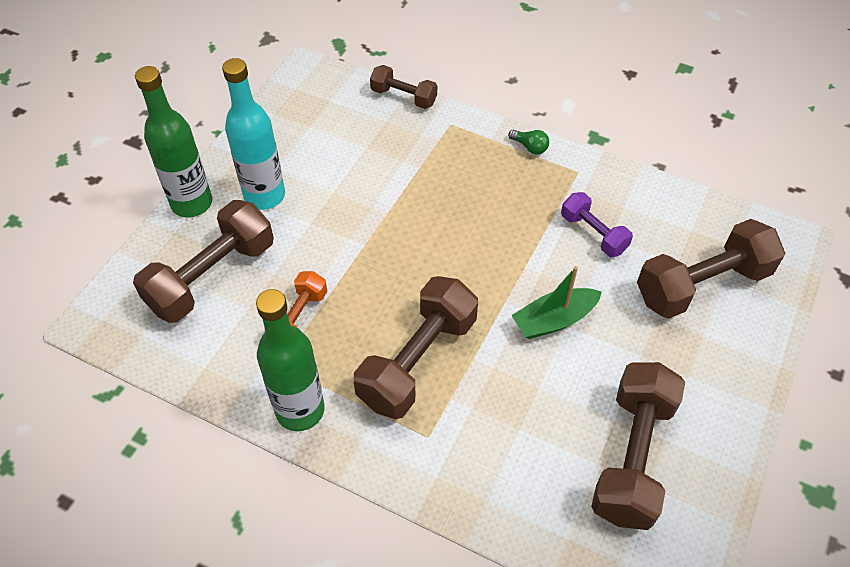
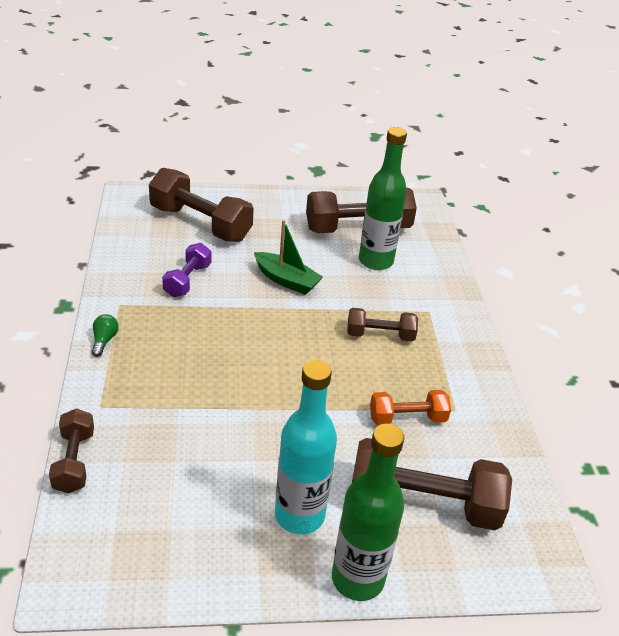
camera: 125 degrees left, 15 degrees down
(300, 410) = (476, 381): green bottle -> green bottle (375, 261)
(417, 361) = (380, 335): brown dumbbell -> brown dumbbell, size x0.56

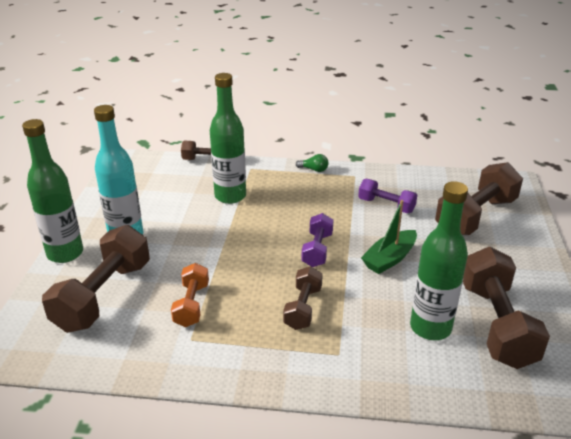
camera: 105 degrees right, 5 degrees down
(181, 418) = (230, 196): none -> green bottle
(284, 330) = (317, 250): none -> purple dumbbell

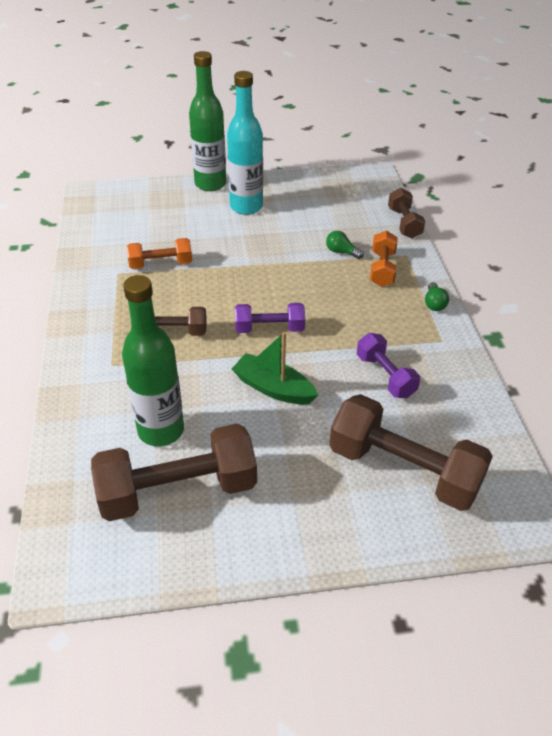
camera: 75 degrees right, 10 degrees up
(103, 296) = (161, 217): brown dumbbell -> none
(230, 196) = (341, 252): green bottle -> green light bulb
(263, 182) = (382, 269): none -> orange dumbbell
(386, 205) = (385, 376): purple dumbbell -> purple dumbbell turned 45 degrees counterclockwise

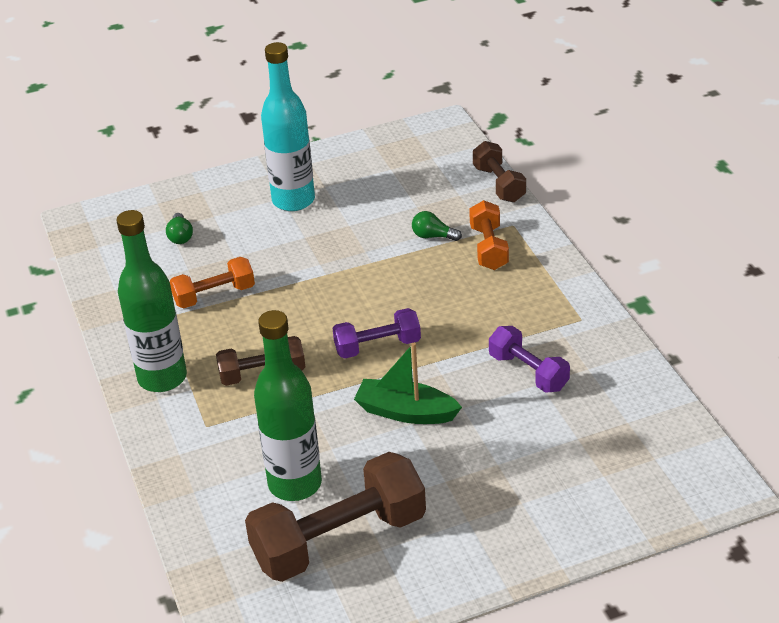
camera: 10 degrees left, 5 degrees down
(210, 184) = (235, 178): green bottle -> green bottle (162, 378)
(403, 470) = (576, 466): brown dumbbell -> none
(434, 303) = (561, 278): green light bulb -> green light bulb (180, 236)

